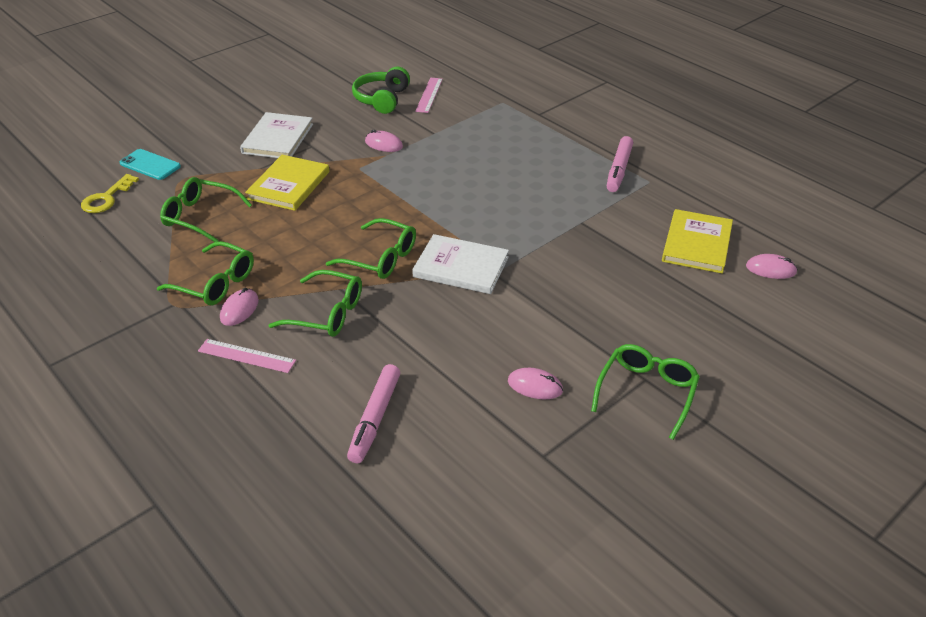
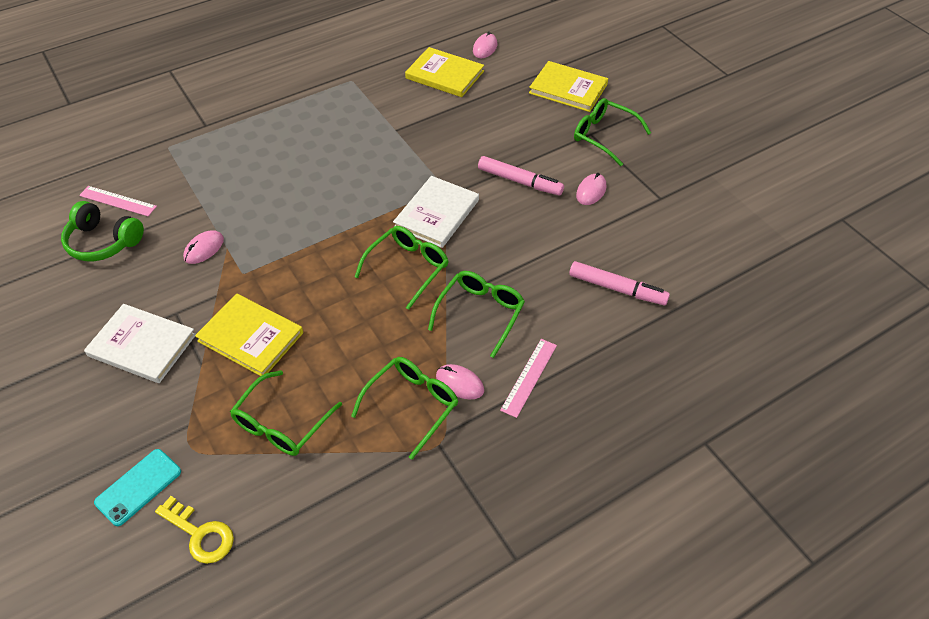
camera: 80 degrees left, 10 degrees up
(619, 170) = (326, 93): pink marker -> pink marker (520, 181)
(729, 351) = (568, 89): none -> yellow book

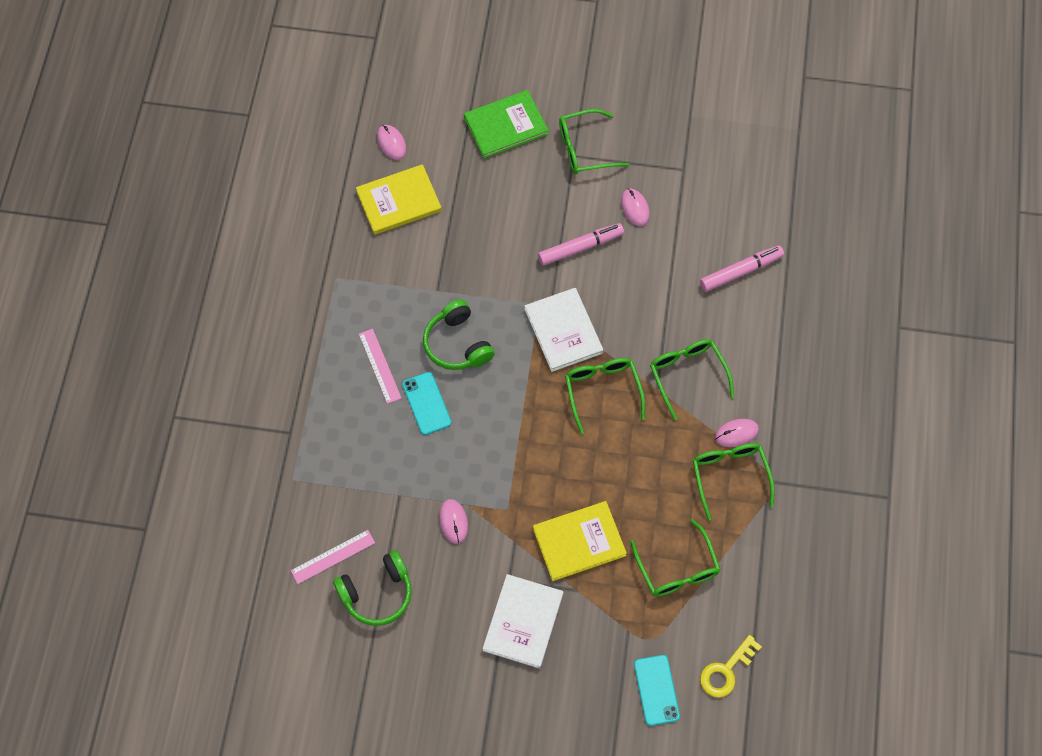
camera: 50 degrees left, 15 degrees up
(142, 345) = (523, 622): white book -> white book turned 45 degrees counterclockwise
(200, 534) = (726, 671): yellow key -> yellow key turned 150 degrees clockwise
(295, 177) = (426, 403): none -> turquoise phone
(362, 164) = (457, 344): none -> green headphones
(529, 377) = (767, 387): pink ruler -> pink ruler (379, 366)
(568, 89) = (506, 126): yellow book -> green book

